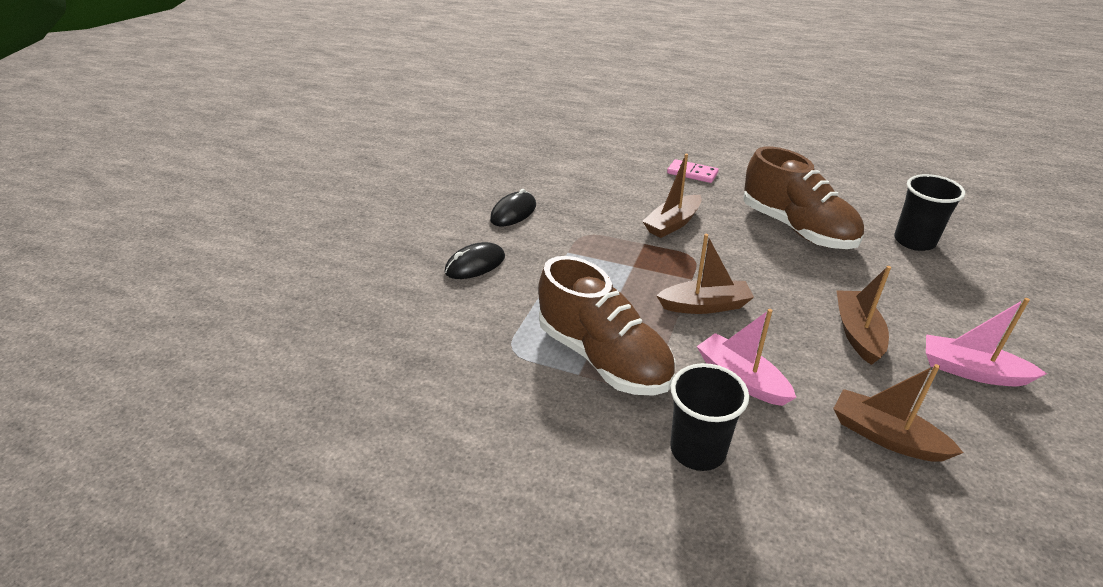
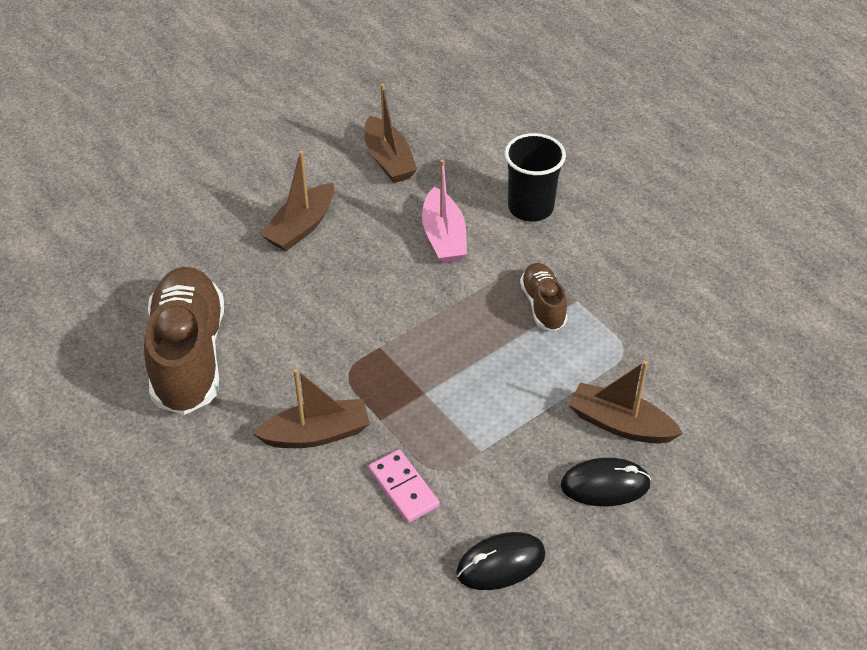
camera: 150 degrees left, 10 degrees up
(603, 357) = (543, 305): brown shoe -> brown shoe, size x0.50
(692, 173) = (185, 518): pink domino -> pink domino (403, 488)
(705, 305) = (400, 312): brown boat -> brown boat (620, 424)
(914, 241) = (100, 281): black cup -> none
(971, 371) = (261, 165): pink boat -> none

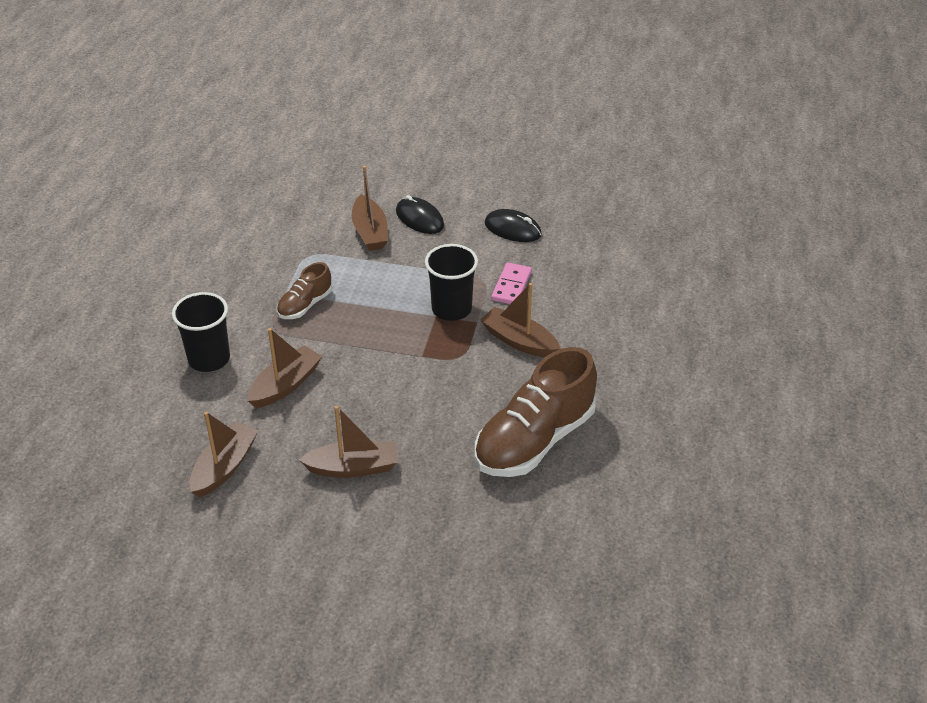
camera: 130 degrees left, 5 degrees down
(421, 412) = (451, 309): none -> black cup
(443, 237) = (285, 385): pink boat -> brown boat

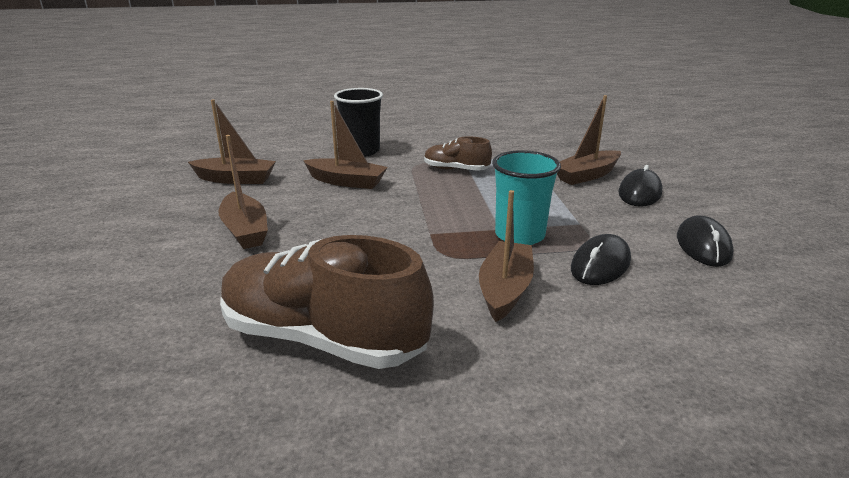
camera: 70 degrees right, 15 degrees down
(451, 309) = (519, 235): black cup -> turquoise cup
(511, 286) = (600, 264): pink domino -> black mouse

